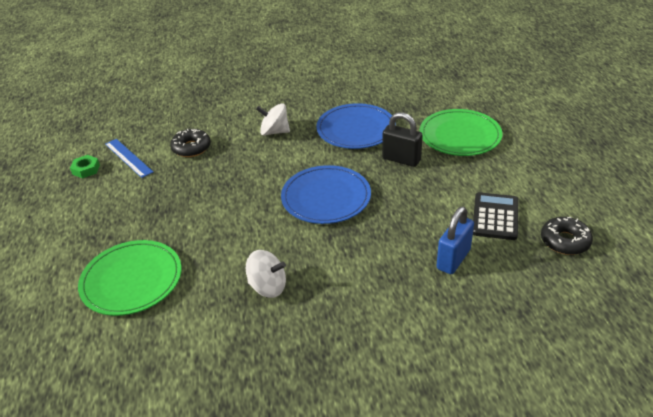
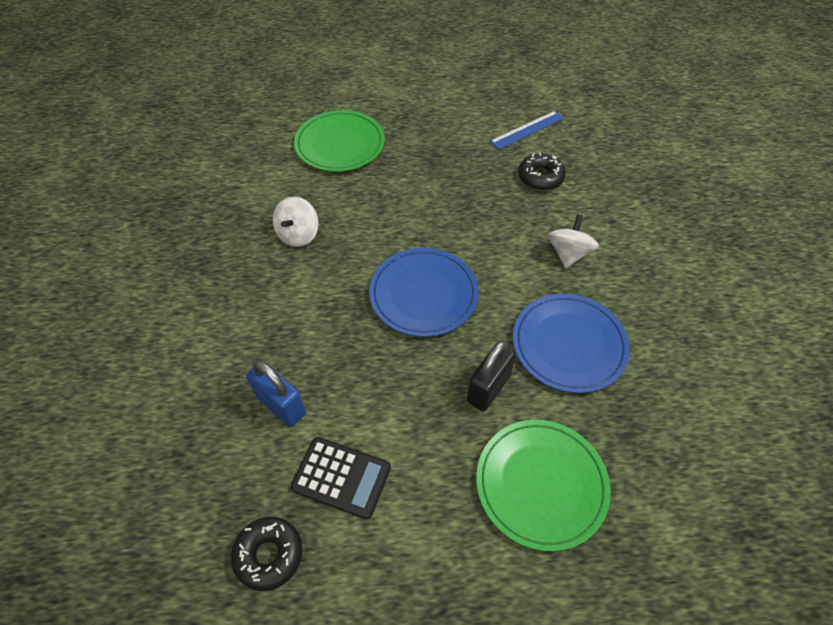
camera: 95 degrees right, 15 degrees up
(86, 169) = (510, 102): green nut -> none

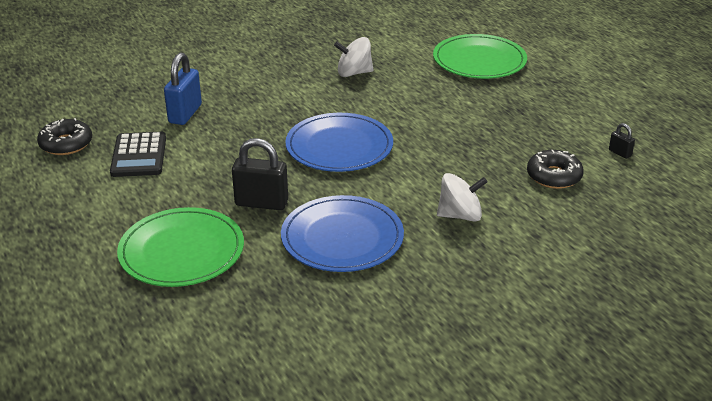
camera: 65 degrees right, 20 degrees down
(527, 130) = (620, 153): blue ruler -> black padlock

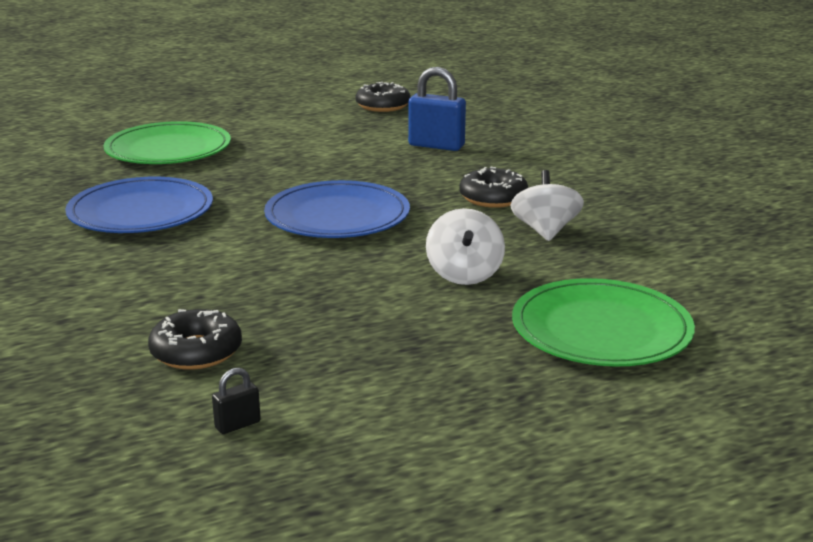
camera: 95 degrees right, 10 degrees down
(139, 155) = (351, 130): black calculator -> none
(261, 203) = (232, 178): black padlock -> none
(298, 90) = (493, 198): none -> black donut
(460, 215) = (141, 275): white spinning top -> white spinning top (464, 274)

